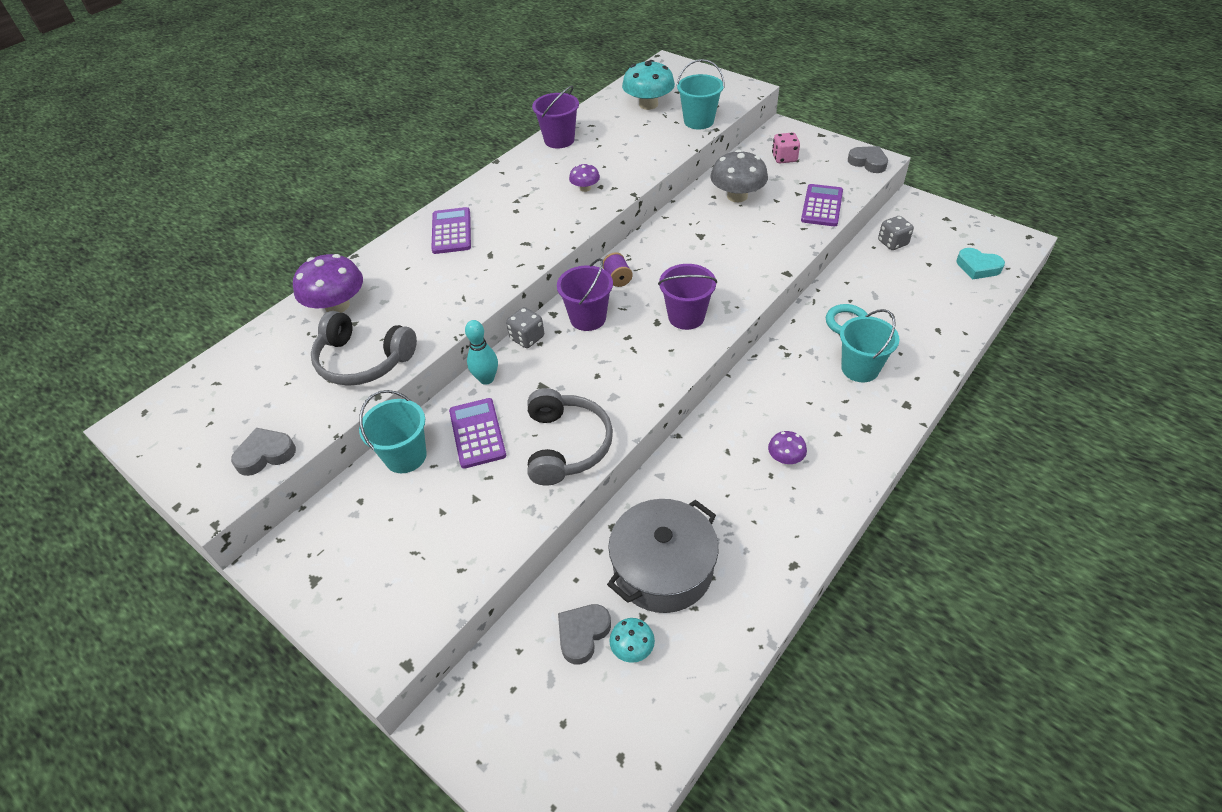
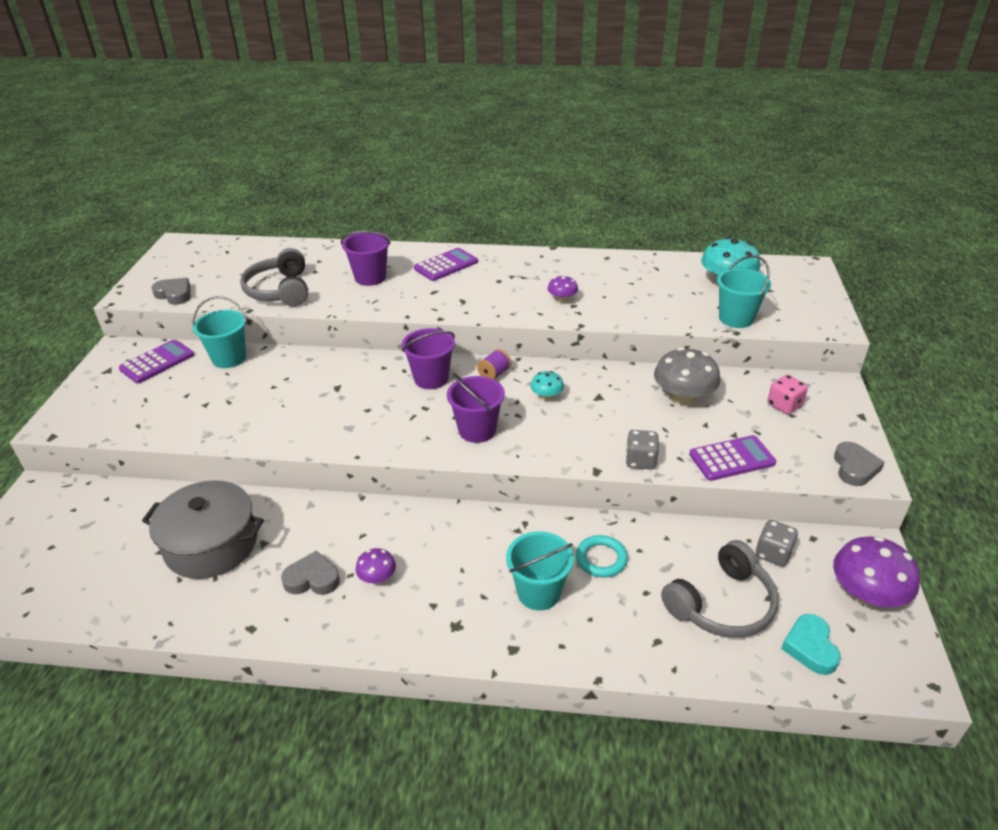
camera: 55 degrees right, 10 degrees down
(337, 305) = (327, 258): purple mushroom -> purple mushroom (866, 594)
(477, 433) = (268, 379): purple calculator -> purple calculator (157, 362)
(486, 379) = (326, 359): turquoise bowling pin -> none
(527, 338) = (384, 359): grey dice -> grey dice (640, 461)
(559, 140) = (615, 262): purple bucket -> purple bucket (370, 277)
(566, 445) = (280, 425): grey headphones -> grey headphones (722, 604)
(583, 634) = (131, 525): grey heart -> grey heart (312, 579)
(632, 648) = (127, 557): turquoise mushroom -> turquoise mushroom (546, 396)

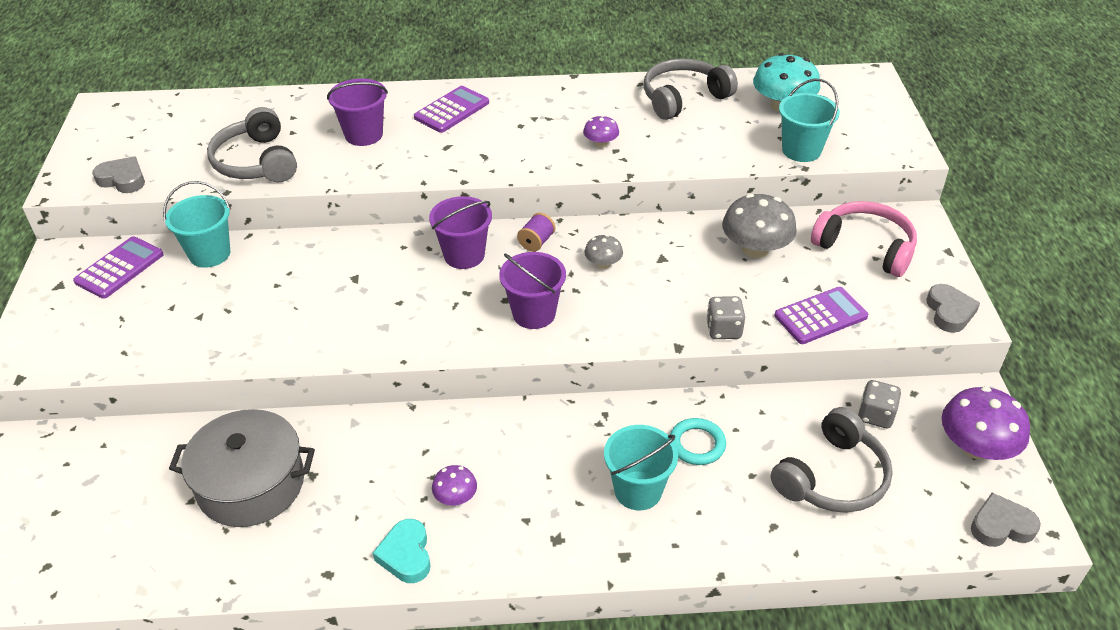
camera: 10 degrees left, 5 degrees up
(312, 579) = (382, 509): grey heart -> grey heart (1001, 526)
(546, 396) = (603, 264): turquoise mushroom -> grey mushroom
(641, 270) = (683, 98): none -> grey headphones
(784, 405) = (865, 247): pink dice -> pink headphones
(810, 647) = (928, 511): turquoise heart -> turquoise heart (406, 555)

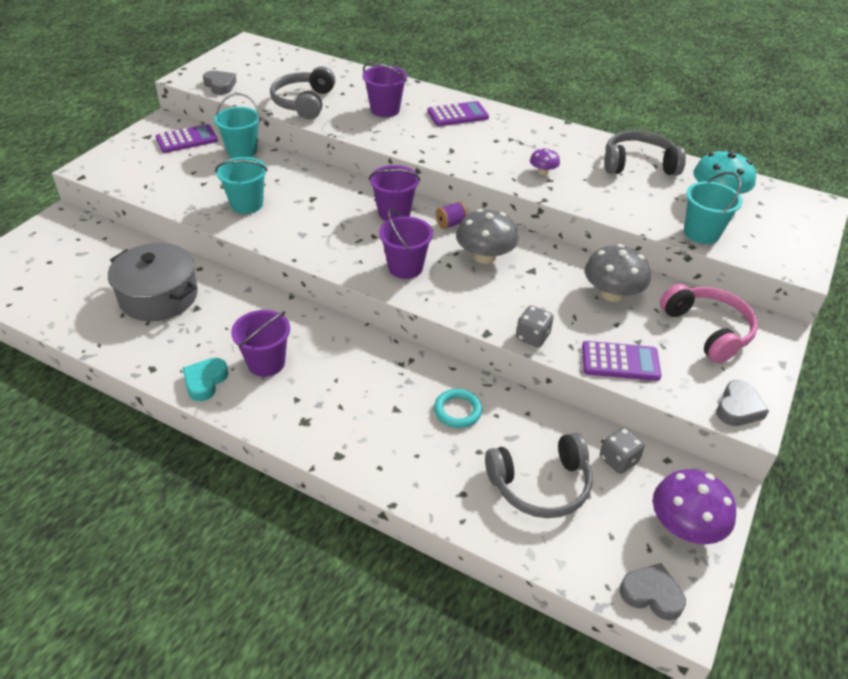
camera: 30 degrees right, 0 degrees up
(455, 497) = (266, 363): purple mushroom -> purple bucket
(603, 264) = (485, 256): grey mushroom -> grey mushroom, size x1.91
(638, 490) = (387, 419): turquoise bucket -> turquoise bucket (246, 204)

